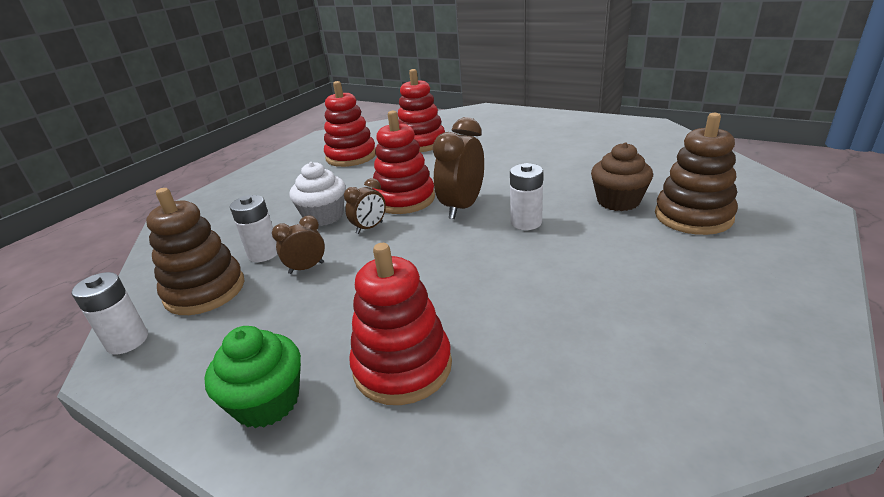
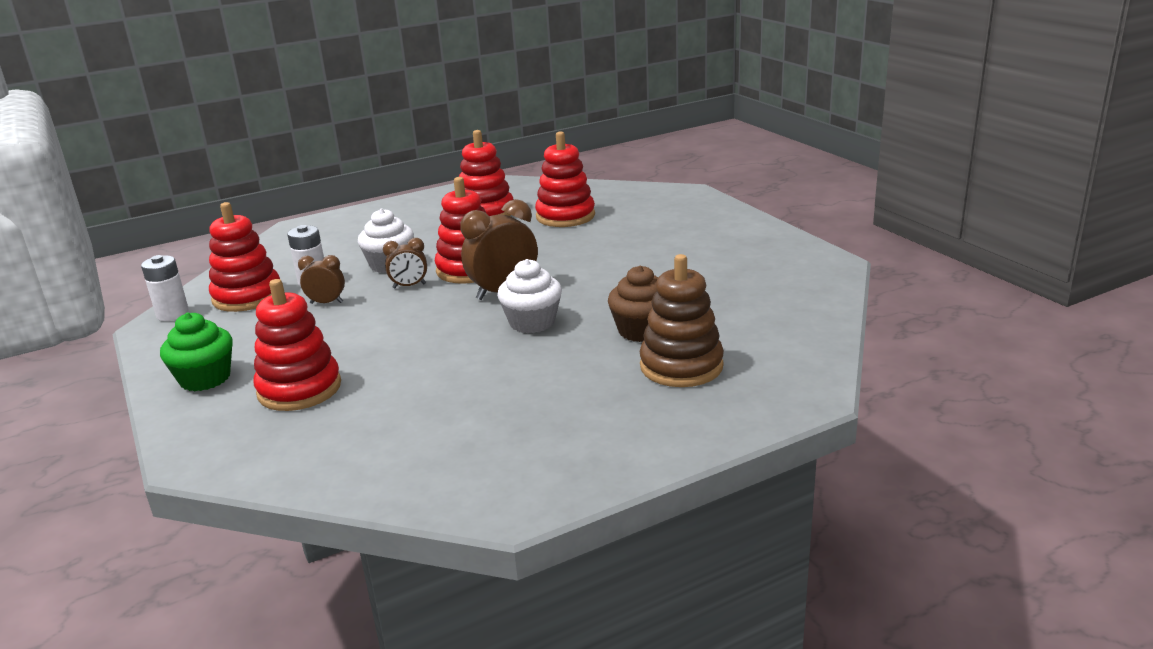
camera: 30 degrees right, 5 degrees down
(205, 291) = (247, 296): brown stacking toy -> red stacking toy
(526, 222) = (532, 322): white battery -> white cupcake

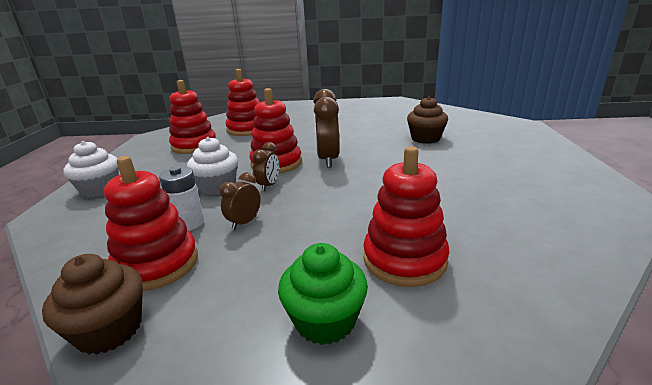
camera: 60 degrees left, 0 degrees up
(173, 314) = (109, 329): white battery -> brown cupcake
(532, 322) = (383, 159): white cupcake -> white cupcake (100, 190)
(681, 366) = (475, 138): brown stacking toy -> none

